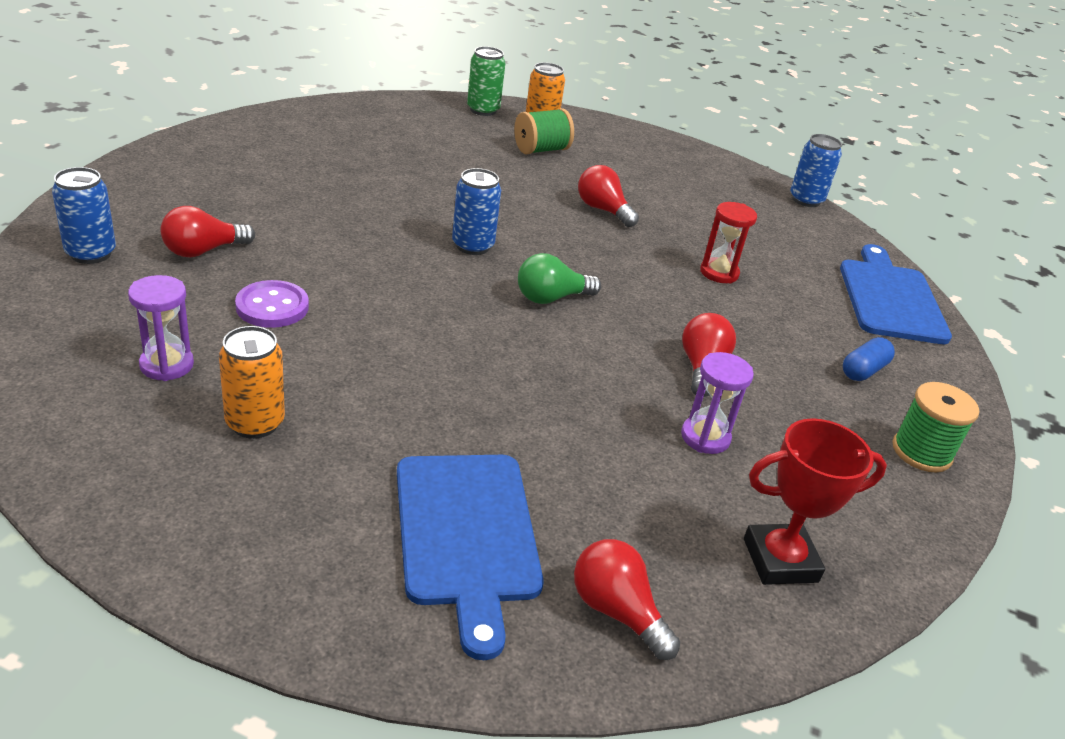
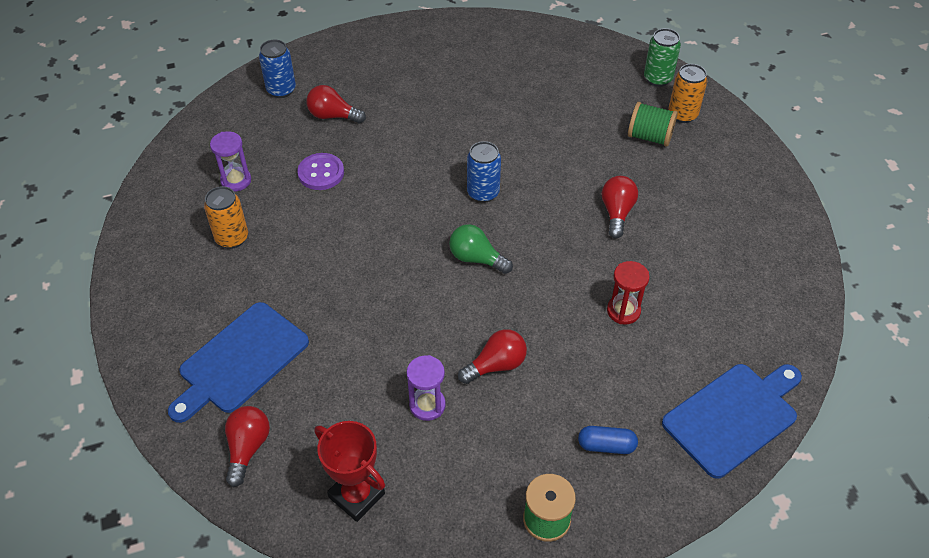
camera: 55 degrees right, 15 degrees up
(806, 200) = (816, 297): blue can -> none

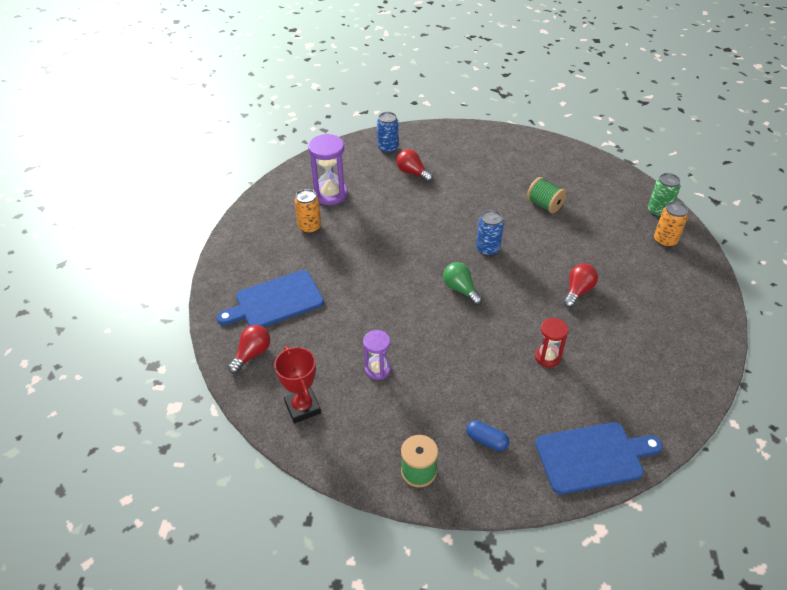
camera: 25 degrees right, 5 degrees down
(236, 181) = (330, 194): purple hourglass -> purple hourglass, size x1.63
(321, 173) = (386, 205): purple button -> none
(496, 365) = (437, 361): red light bulb -> none
(649, 137) = (630, 248): green spool -> green spool (544, 205)

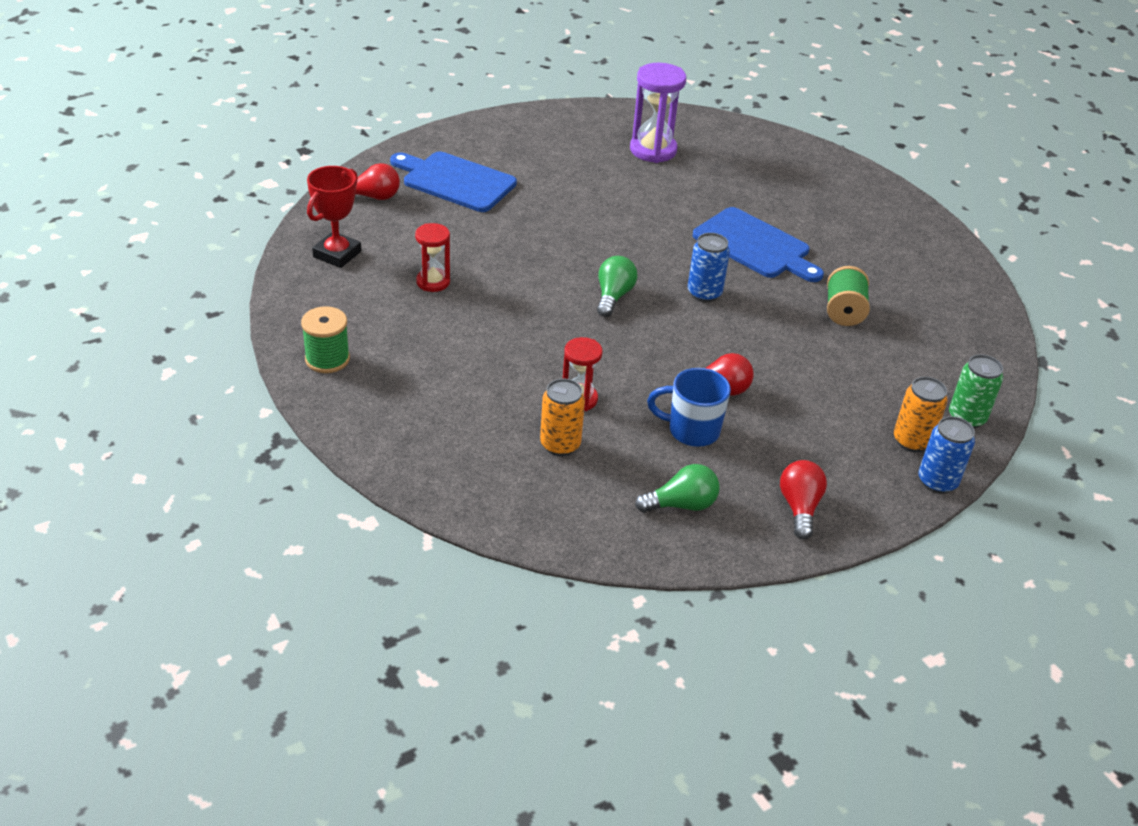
camera: 50 degrees right, 5 degrees down
(309, 227) = (585, 158): orange can -> orange can (560, 445)
(377, 369) = (433, 282): purple hourglass -> red hourglass
(388, 148) = (784, 157): blue can -> blue can (937, 482)
(412, 173) = (765, 191): red light bulb -> red light bulb (799, 507)
(486, 440) = (411, 393): blue capsule -> none
(593, 457) = (463, 483): blue cutting board -> blue cutting board (755, 245)
(606, 322) = (691, 430): none -> blue mug
(667, 361) = (681, 504): none -> green light bulb

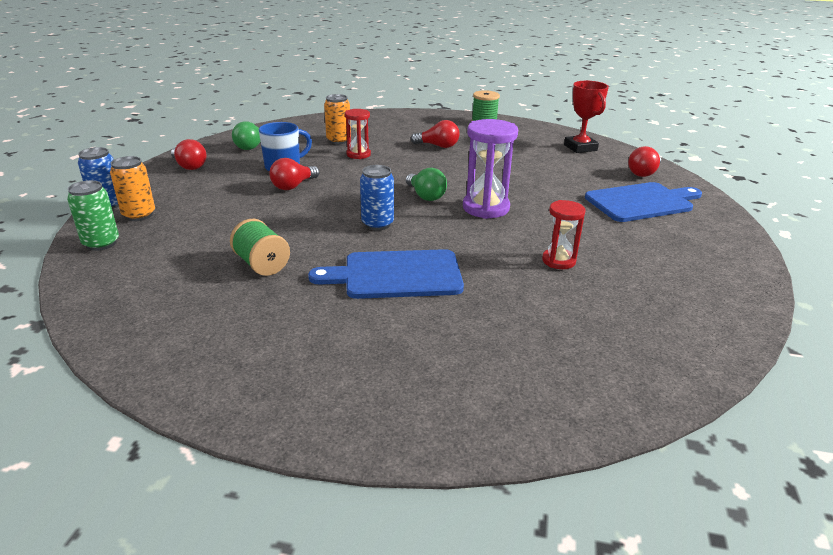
camera: 135 degrees right, 10 degrees down
(433, 282) = (518, 159): red hourglass -> red hourglass (558, 261)
(468, 354) = (438, 146): none -> red light bulb
(653, 150) = (621, 308): purple hourglass -> purple hourglass (486, 208)

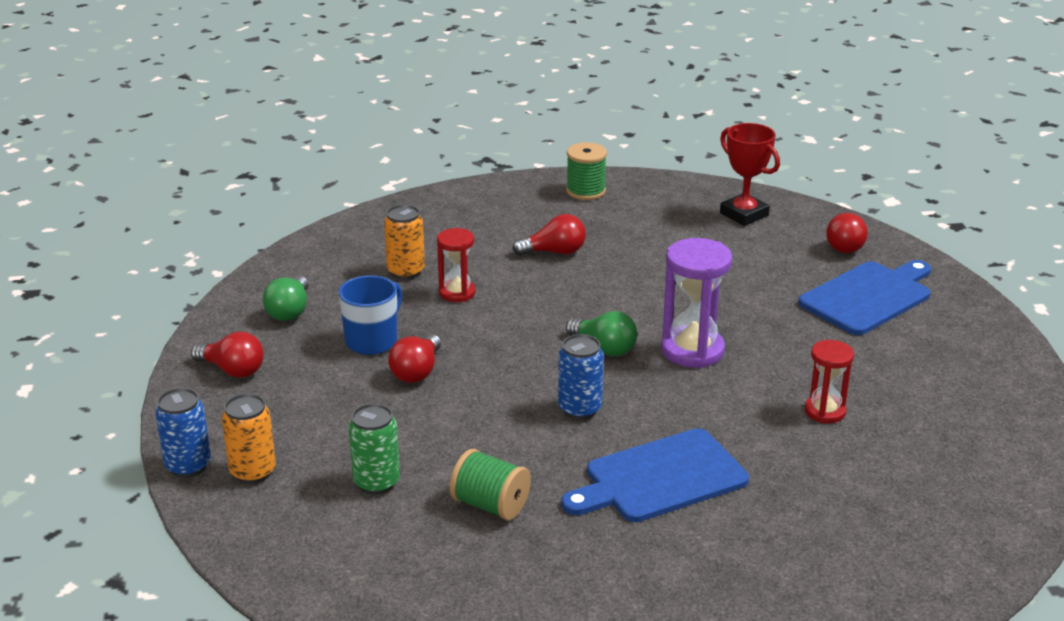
camera: 20 degrees left, 0 degrees up
(101, 243) = (252, 528): green can -> green can (376, 482)

